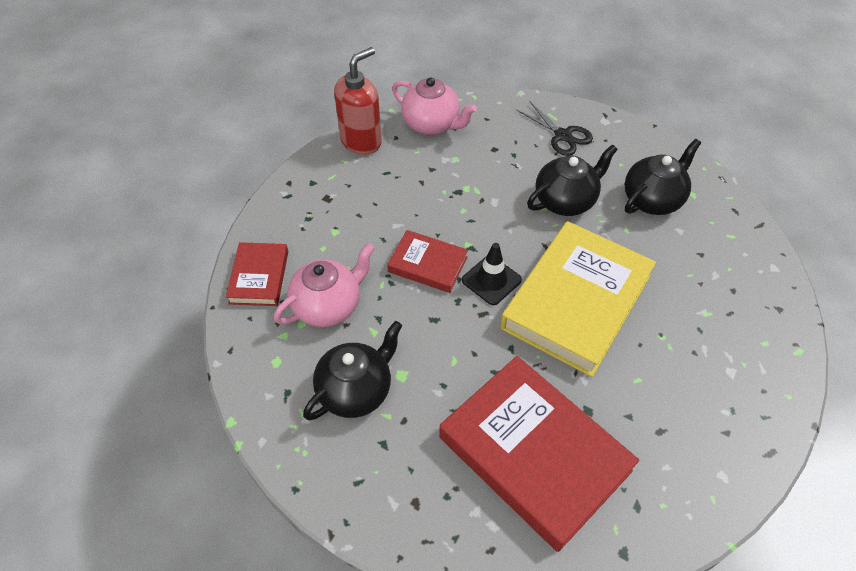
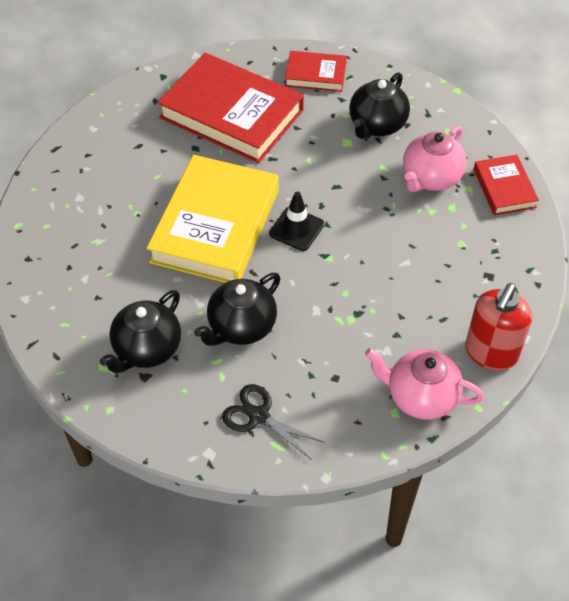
camera: 165 degrees right, 0 degrees up
(427, 264) = (360, 231): red book -> red book (315, 75)

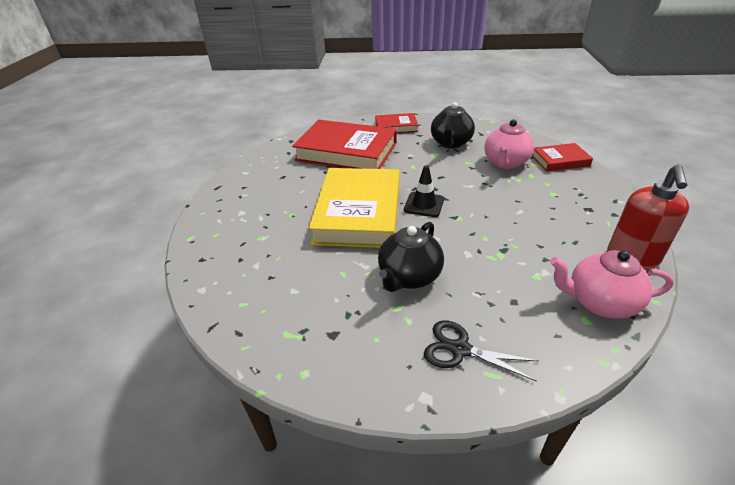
camera: 10 degrees left, 15 degrees down
(146, 349) = (328, 310): black teapot -> none
(504, 188) = (560, 160): red book -> red book turned 75 degrees counterclockwise

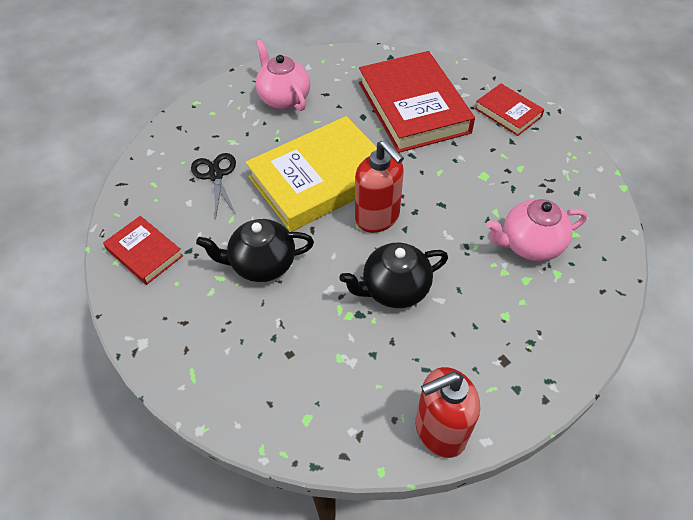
camera: 50 degrees right, 15 degrees up
(424, 204) = (377, 217): black traffic cone -> red soap dispenser
(450, 143) = (522, 176): black teapot -> black teapot (394, 289)
(460, 349) = (204, 341): black scissors -> black scissors (216, 175)
(560, 160) = (592, 293): red book -> red book (144, 253)
(599, 302) = (341, 422): pink teapot -> pink teapot (284, 98)

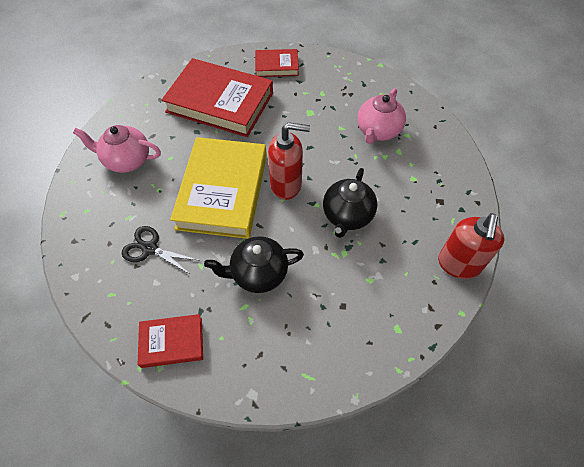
camera: 50 degrees left, 5 degrees up
(262, 264) = (258, 273): black teapot -> black teapot turned 45 degrees clockwise

